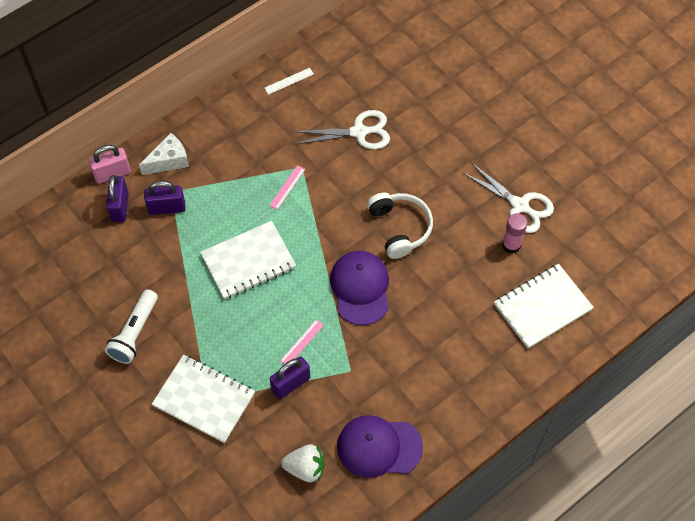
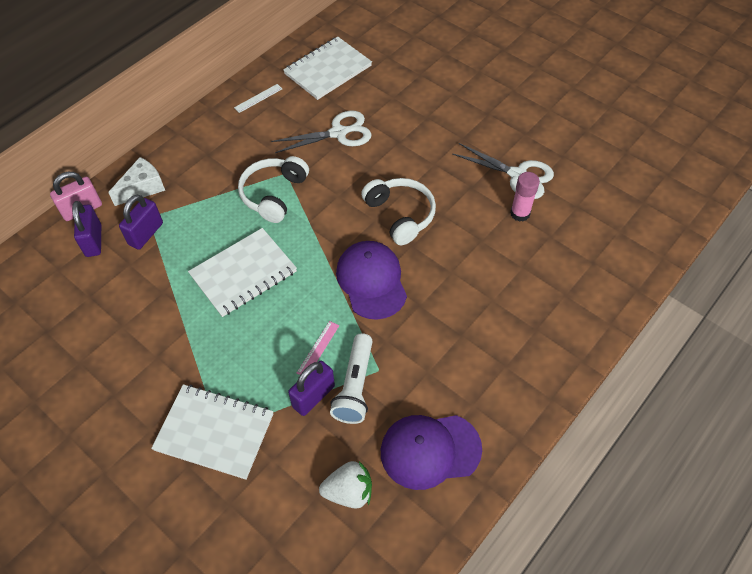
camera: 10 degrees left, 5 degrees down
(135, 333) = (123, 370): white flashlight -> white flashlight (355, 386)
(167, 208) = (146, 234): purple padlock -> purple padlock turned 45 degrees counterclockwise
(287, 187) = (273, 194): pink ruler -> white headphones
(542, 307) = (570, 268): white notebook -> white notebook (328, 70)

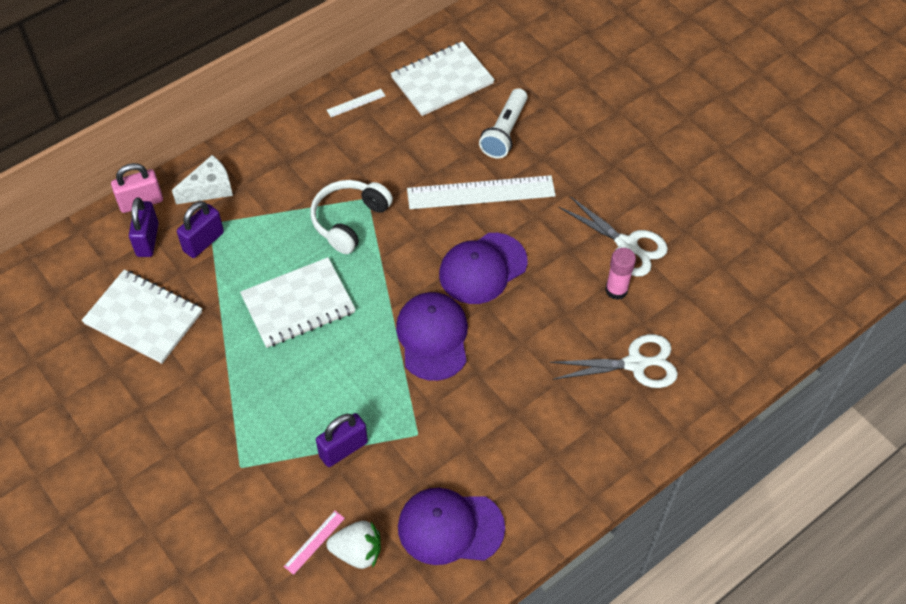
camera: 10 degrees right, 0 degrees up
(214, 432) = (235, 466): white notebook -> white notebook (143, 318)
(318, 349) = (359, 400): pink ruler -> pink ruler (314, 542)
(338, 133) = (436, 160): white scissors -> white scissors (635, 364)
(355, 386) = (388, 447): white flashlight -> white flashlight (504, 132)
(383, 153) = (481, 192): none -> white ruler
(400, 215) = (482, 268): white headphones -> purple cap

